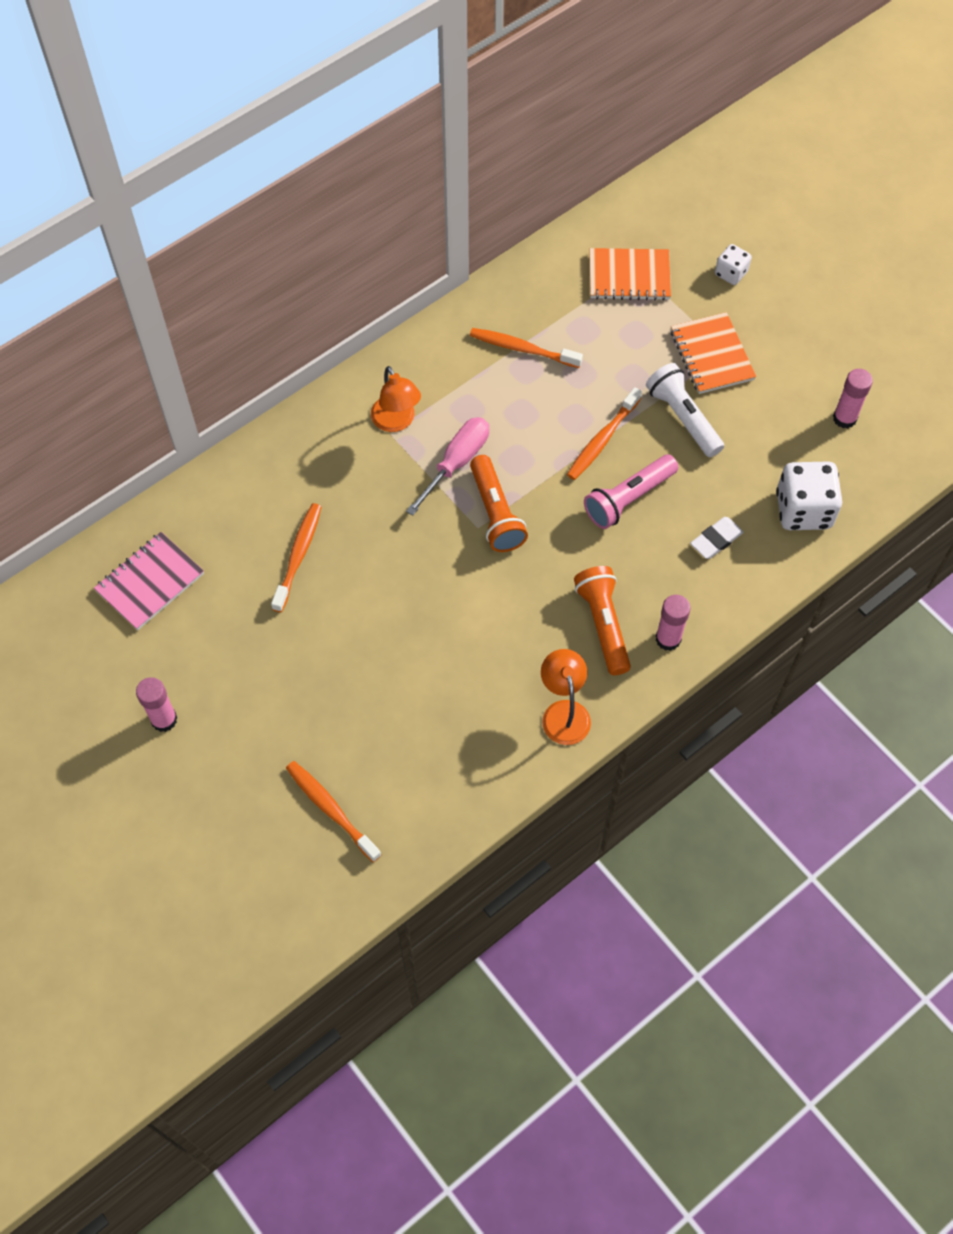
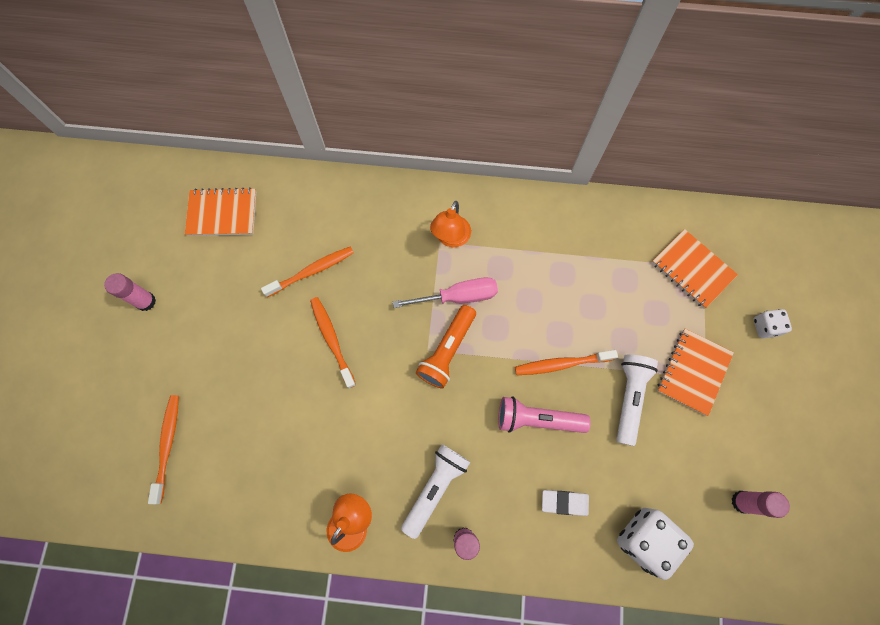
camera: 45 degrees right, 10 degrees up
(150, 582) = (222, 213): pink notebook -> orange notebook
(522, 349) = (573, 258): orange toothbrush -> orange toothbrush (332, 340)
(603, 624) = (435, 488): orange flashlight -> white flashlight

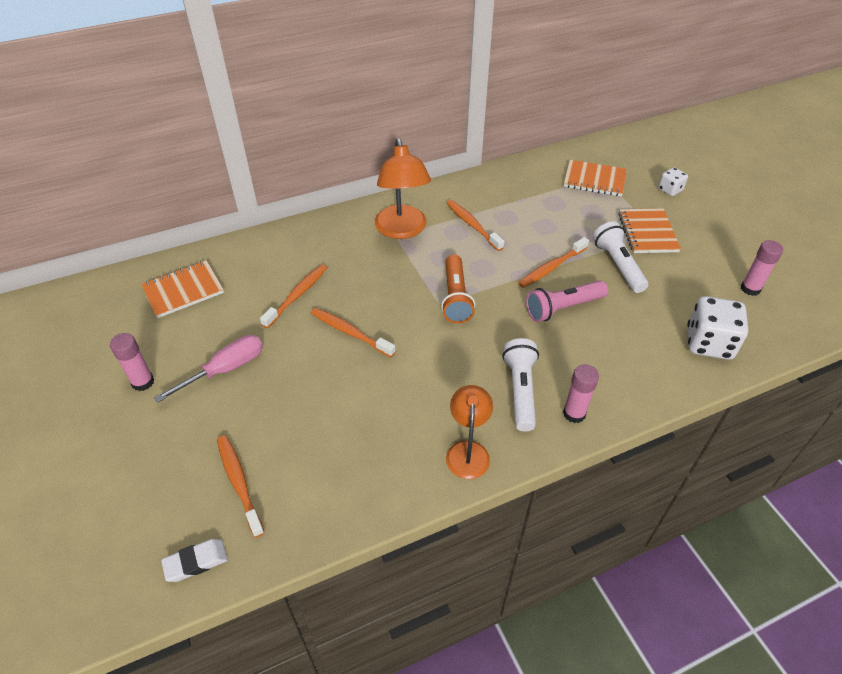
camera: 30 degrees left, 25 degrees down
(450, 238) = (402, 230): orange lamp -> orange lamp, size x1.61
(457, 296) = (436, 261): pink screwdriver -> pink screwdriver (225, 370)
(522, 267) = (472, 225): none -> orange toothbrush
(564, 502) = (630, 349): white eraser -> white eraser (196, 562)

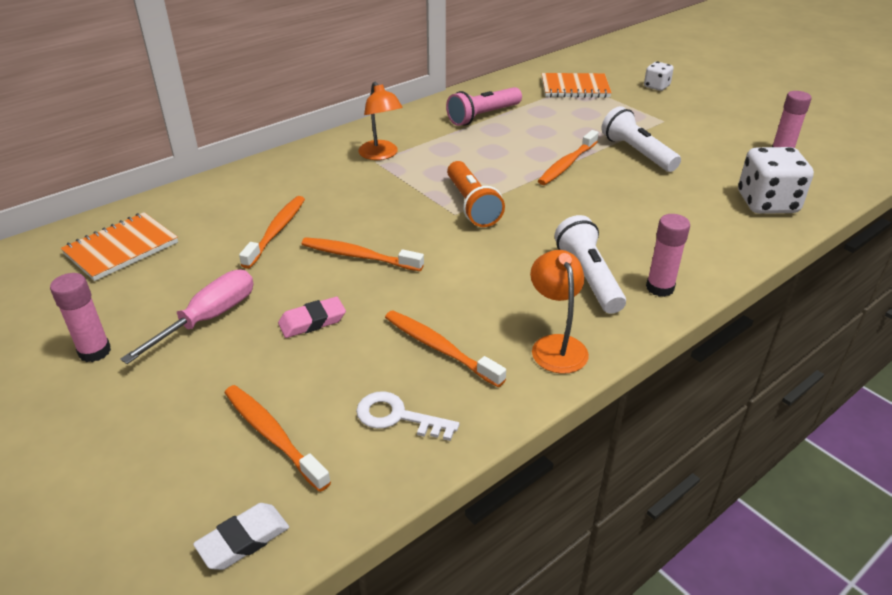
camera: 15 degrees left, 10 degrees down
(296, 388) = (312, 321): none -> pink eraser
(328, 488) = (398, 417): none -> white key
(402, 230) = (381, 155): orange lamp -> orange lamp, size x0.62
(472, 225) = (461, 140): orange toothbrush -> orange toothbrush (439, 348)
(563, 308) = (598, 197): pink flashlight -> pink flashlight (483, 116)
(647, 232) = (652, 122): orange notebook -> none

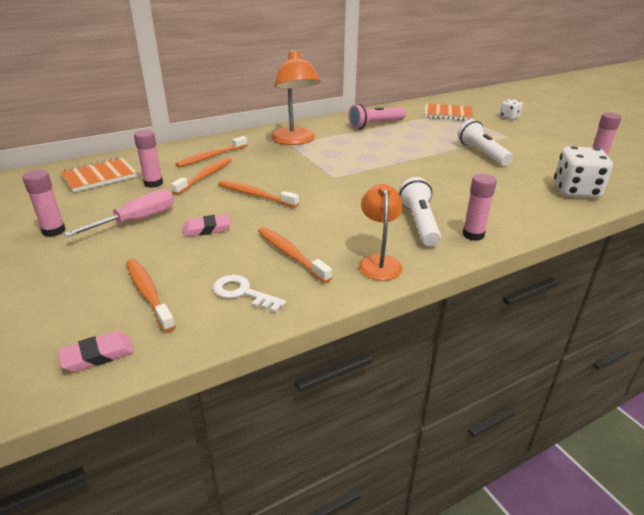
camera: 10 degrees right, 5 degrees down
(206, 252) = (153, 183): none -> pink glue stick
(243, 540) = (97, 355): white eraser -> pink eraser
(381, 155) = (295, 140): orange lamp -> orange lamp, size x1.61
(472, 205) = (348, 173): orange flashlight -> none
(567, 164) = (426, 156): orange toothbrush -> orange toothbrush (211, 157)

